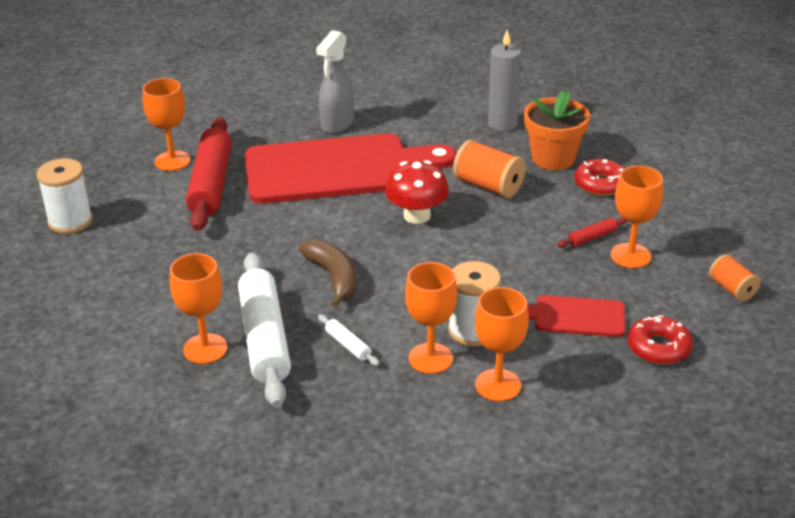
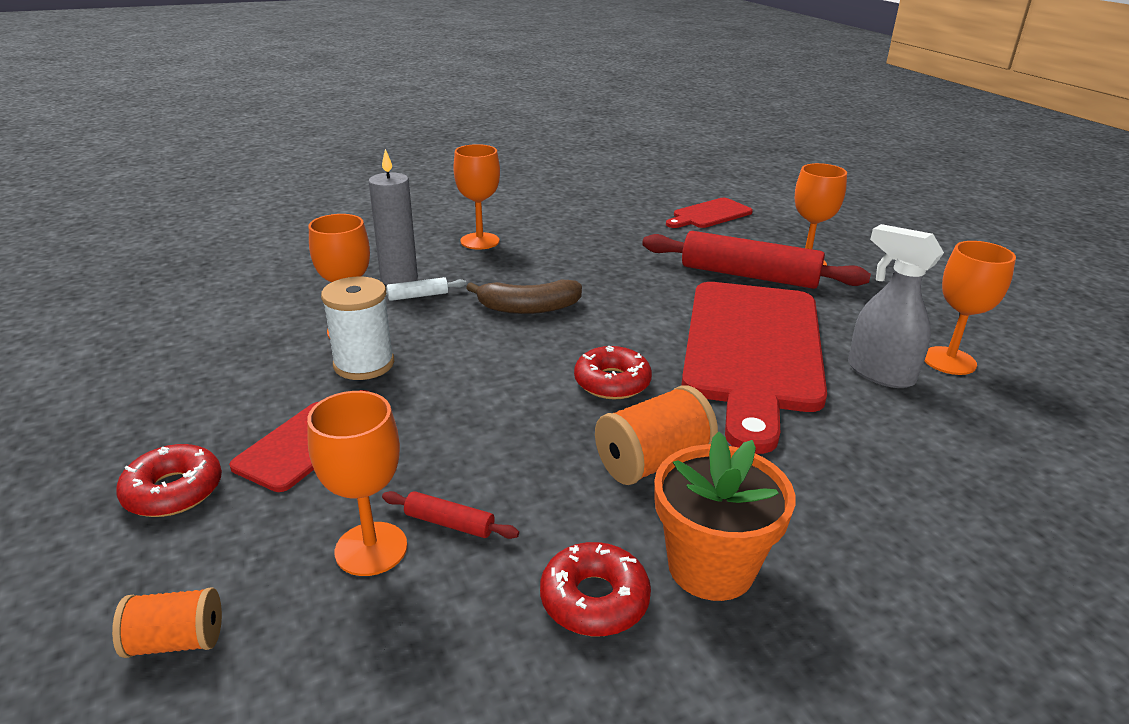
camera: 110 degrees right, 5 degrees down
(70, 221) = (709, 214): white spool -> red cutting board
(265, 338) = (468, 264): white rolling pin -> none
(417, 215) = (612, 382): red mushroom -> red donut
(498, 385) = (270, 356): orange goblet -> orange goblet (949, 361)
(502, 124) = (858, 541): grey candle -> grey candle (399, 279)
(592, 237) = (449, 523): red rolling pin -> red rolling pin turned 60 degrees counterclockwise

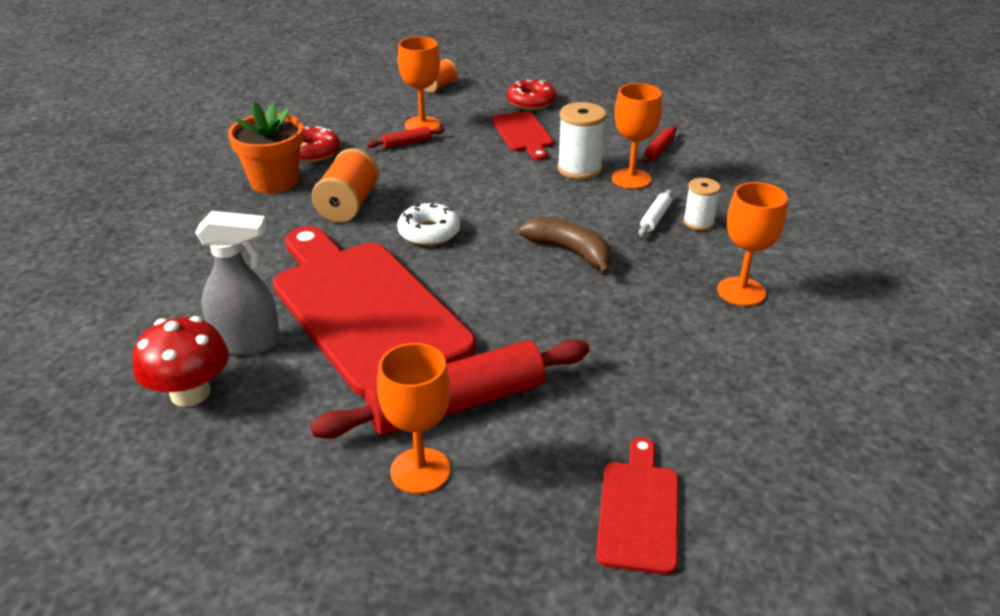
camera: 135 degrees right, 5 degrees up
(258, 340) = (659, 149): none -> red rolling pin
(399, 279) = (698, 222): grey candle -> white spool
(528, 308) = (570, 252): brown banana -> brown banana turned 90 degrees clockwise
(612, 382) = (429, 232): red donut -> white donut
(949, 361) = (190, 393): orange goblet -> red mushroom

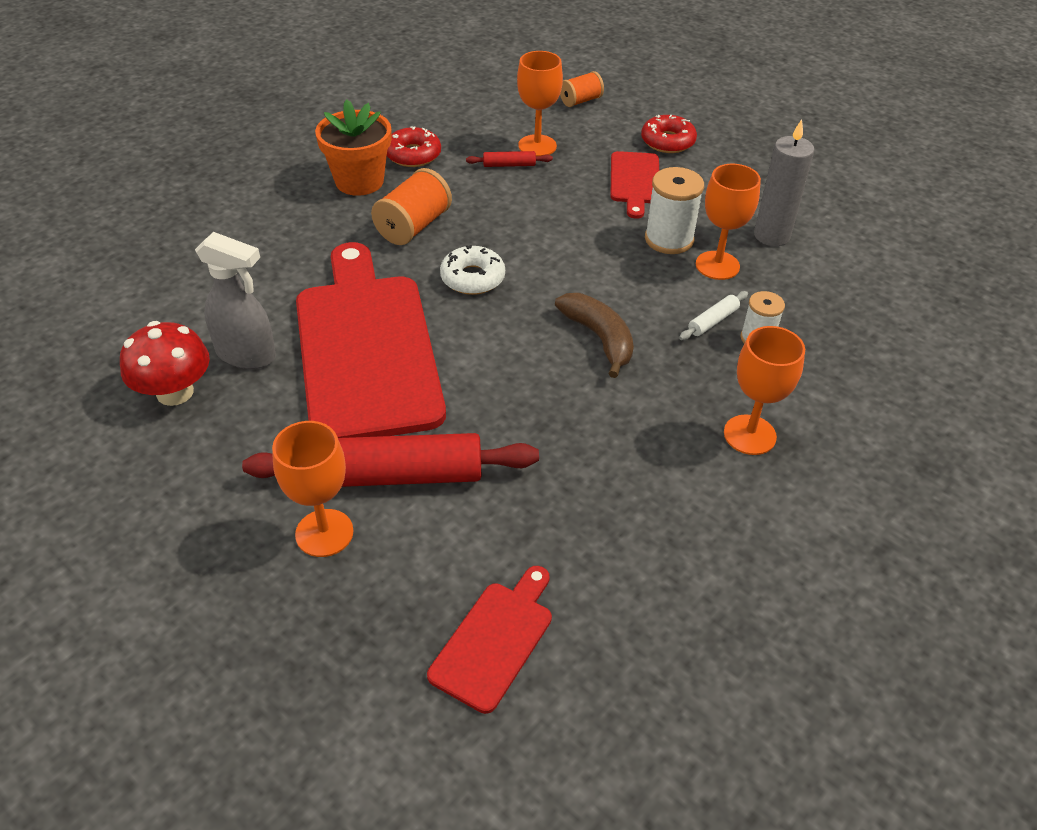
camera: 20 degrees right, 10 degrees up
(659, 149) = (771, 236): red rolling pin -> grey candle

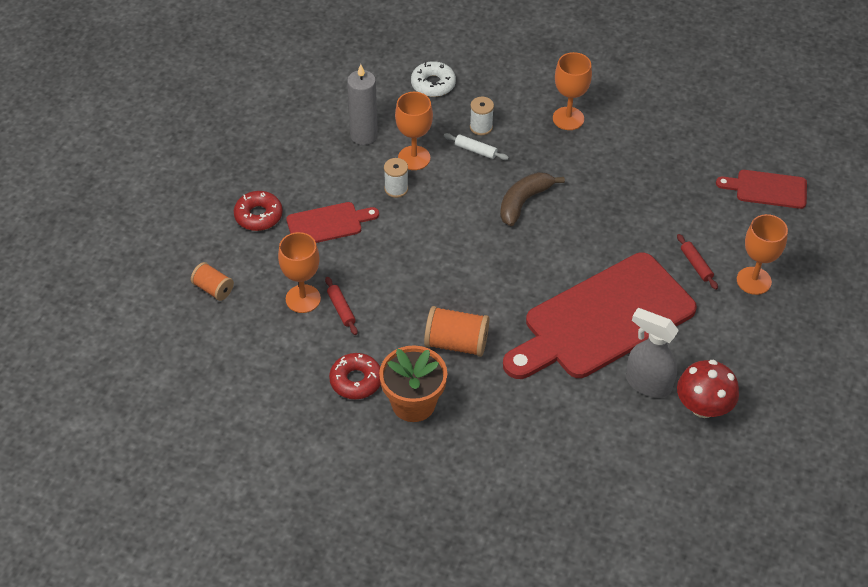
camera: 110 degrees left, 5 degrees up
(247, 355) = (647, 383): grey spray bottle -> grey spray bottle turned 60 degrees counterclockwise
(394, 475) = (696, 265): red rolling pin -> red rolling pin, size x0.41
(472, 278) = (499, 286): white donut -> white donut (433, 84)
(669, 239) = (396, 189): white spool -> white spool, size x0.63

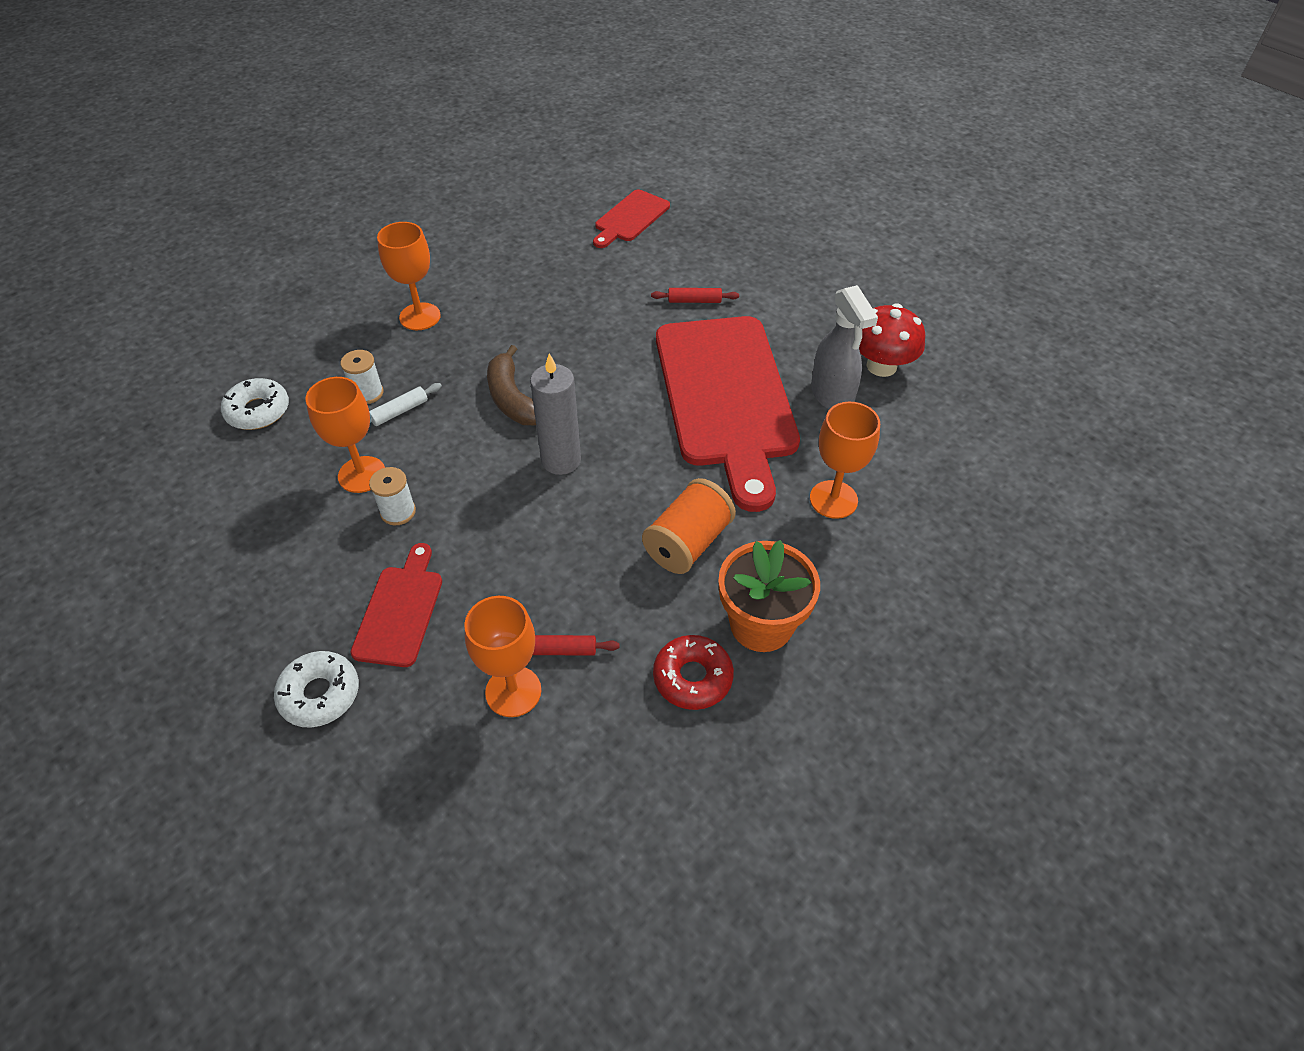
camera: 65 degrees left, 0 degrees up
(213, 289) = (417, 812): orange spool -> none
(258, 216) = (320, 694): red donut -> white donut
(363, 135) = (278, 513): grey candle -> grey candle (561, 460)
(647, 383) = (832, 396): grey spray bottle -> grey spray bottle turned 75 degrees counterclockwise
(753, 281) = (739, 270): orange goblet -> orange goblet (833, 499)

